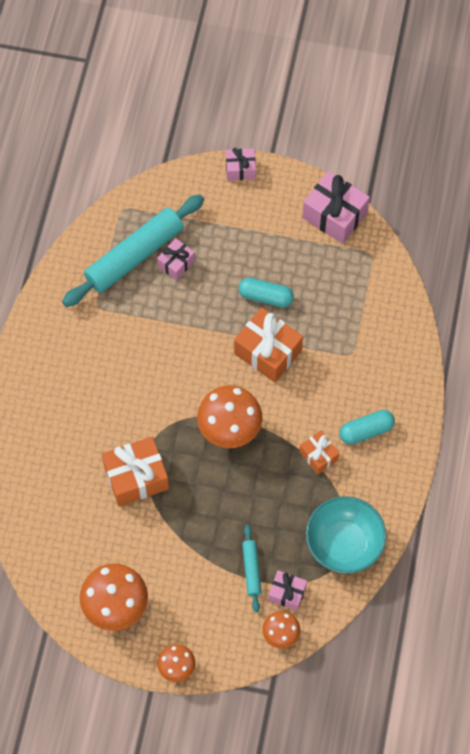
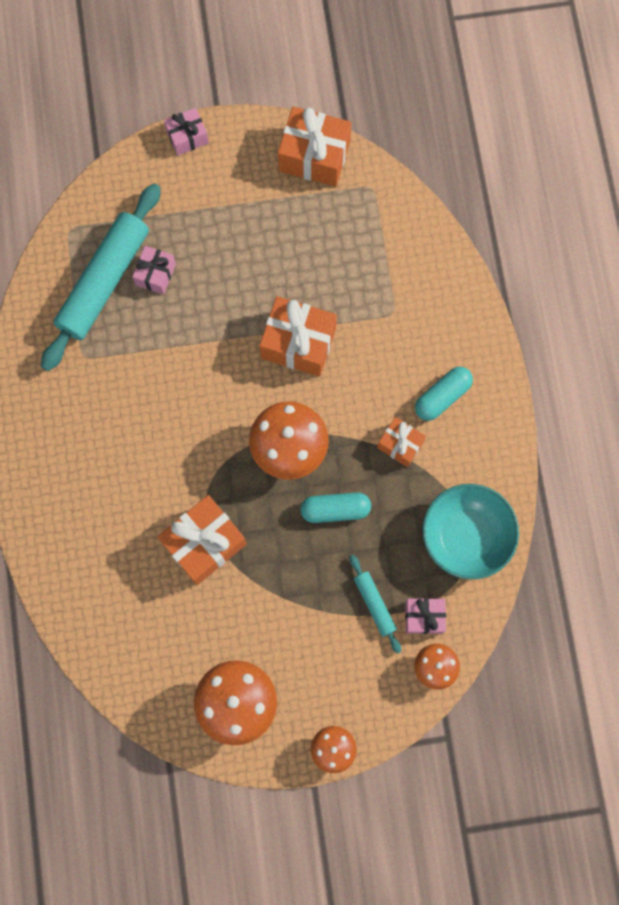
camera: 20 degrees left, 10 degrees up
(265, 297) = (272, 279): turquoise capsule -> turquoise capsule (335, 509)
(334, 215) = (314, 156): pink gift -> orange gift

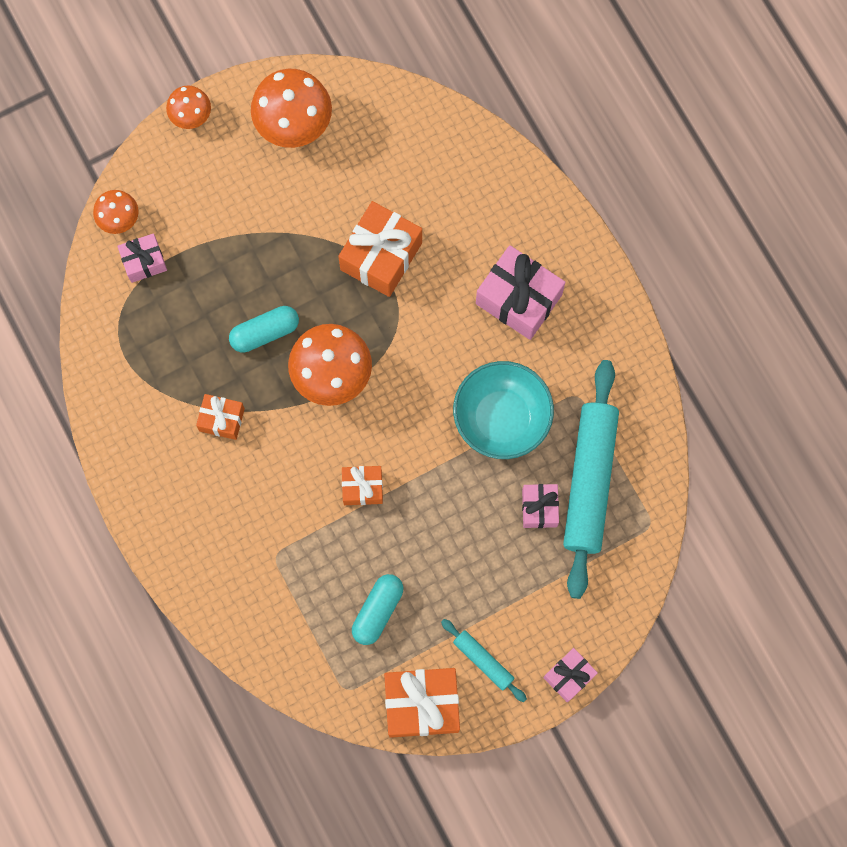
camera: 160 degrees right, 0 degrees up
(97, 459) = (518, 299): none -> pink gift
(298, 343) = (362, 488): orange gift -> orange gift, size x0.57
(374, 604) = (196, 257): turquoise rolling pin -> turquoise rolling pin (483, 661)
(442, 397) = (195, 484): turquoise capsule -> turquoise capsule (378, 611)
(466, 536) = (127, 351): turquoise bowl -> turquoise bowl (501, 418)

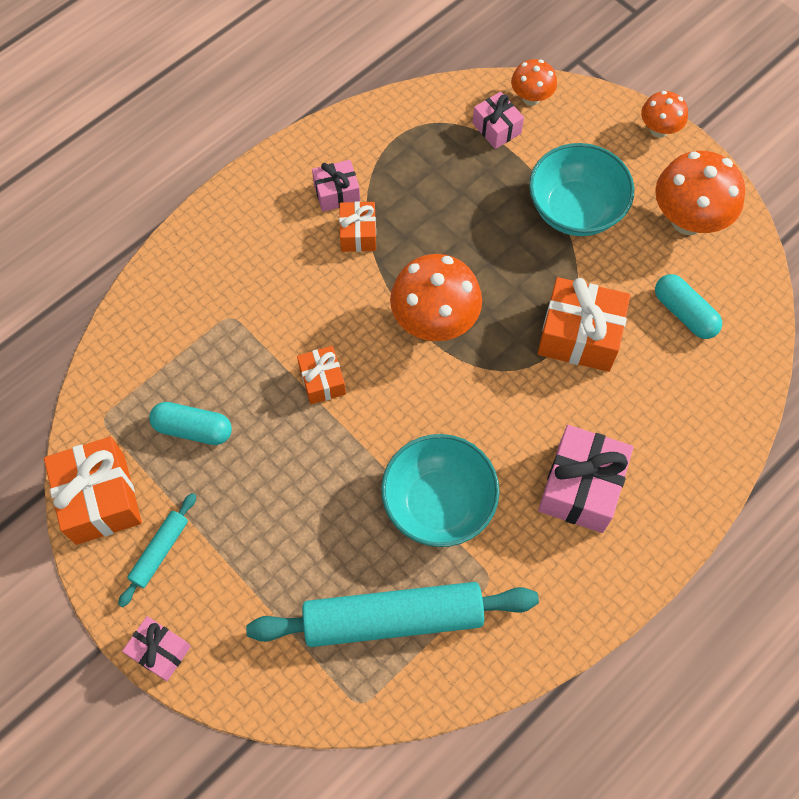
camera: 75 degrees right, 10 degrees down
(254, 219) = (575, 209): none -> turquoise bowl
(265, 333) = (460, 249): turquoise capsule -> turquoise capsule (684, 313)
(539, 508) = (347, 570): pink gift -> pink gift (337, 193)

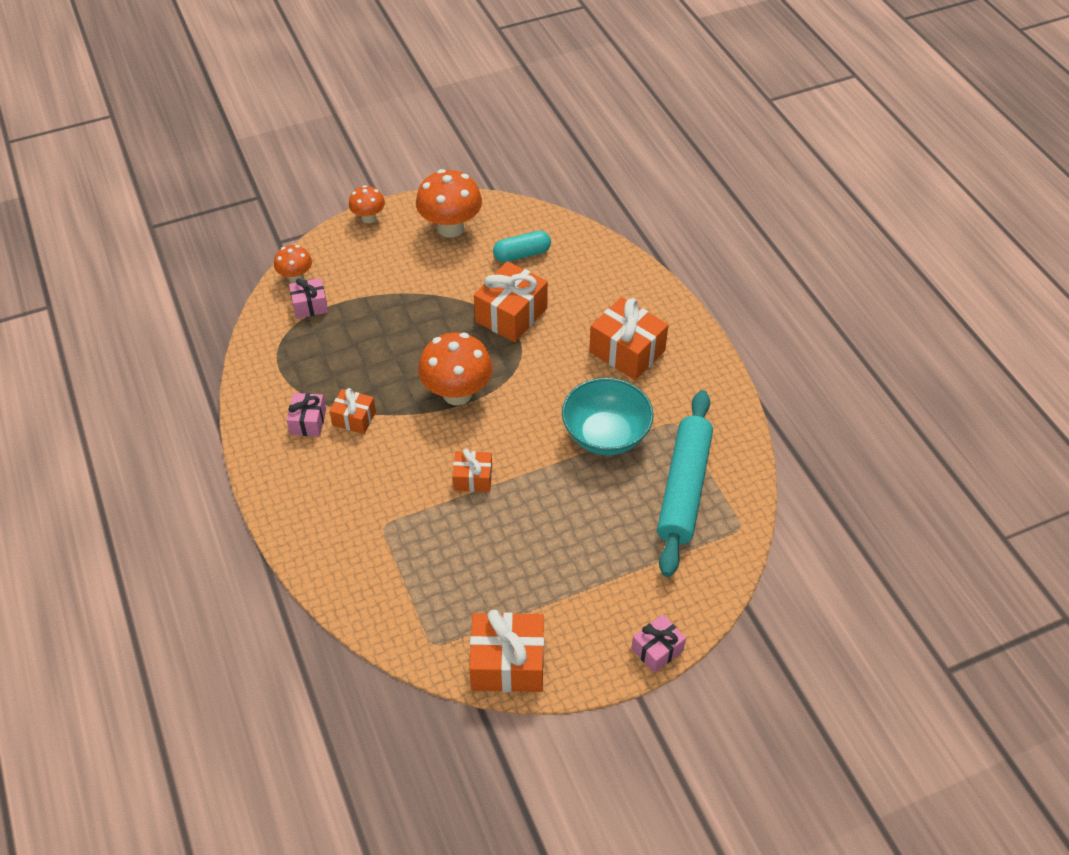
camera: 70 degrees left, 15 degrees down
(160, 551) = (572, 629): turquoise rolling pin -> none
(193, 429) = (474, 578): turquoise capsule -> none
(575, 209) = (408, 284): turquoise bowl -> none
(581, 487) = (627, 351): pink gift -> orange gift

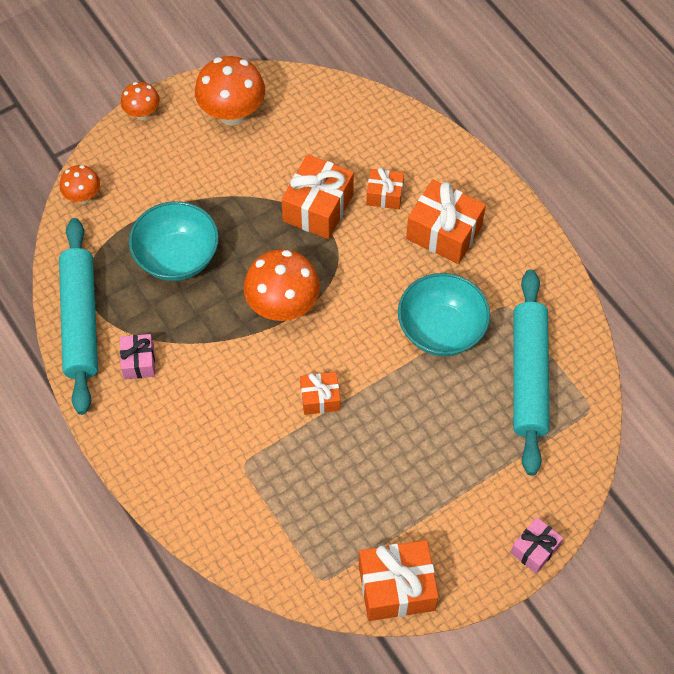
camera: 10 degrees left, 10 degrees up
(264, 379) = (81, 321): none -> turquoise rolling pin
(310, 306) = (107, 228): pink gift -> none
(354, 418) = (185, 351): orange gift -> orange gift (384, 195)
(368, 338) = (177, 257): none -> turquoise bowl
(522, 254) = (314, 135): turquoise capsule -> none

